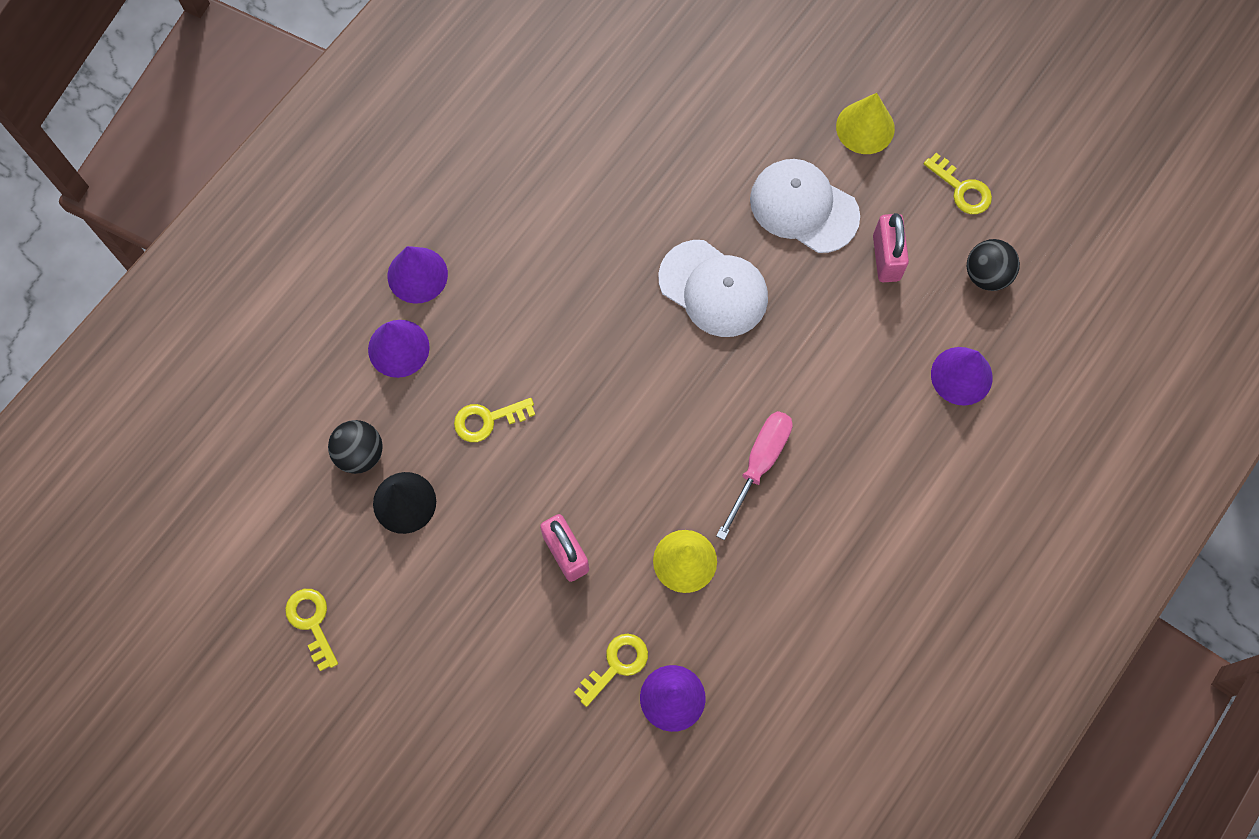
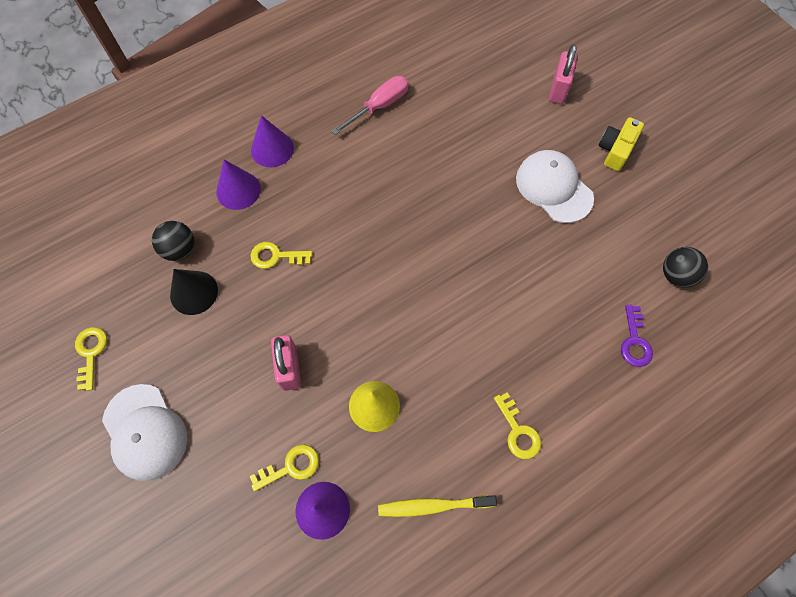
camera: 20 degrees right, 5 degrees down
(713, 289) = (469, 221): white cap -> white cap (145, 432)
(759, 463) = (457, 353): pink screwdriver -> pink screwdriver (379, 106)
(794, 648) = (433, 506): none -> yellow toothbrush
(865, 127) = (615, 150): yellow cone -> yellow camera
(886, 258) = (603, 240): pink padlock -> pink padlock (558, 89)
(961, 376) = (634, 341): purple cone -> purple key
(962, 189) = (674, 211): yellow key -> yellow key (518, 431)

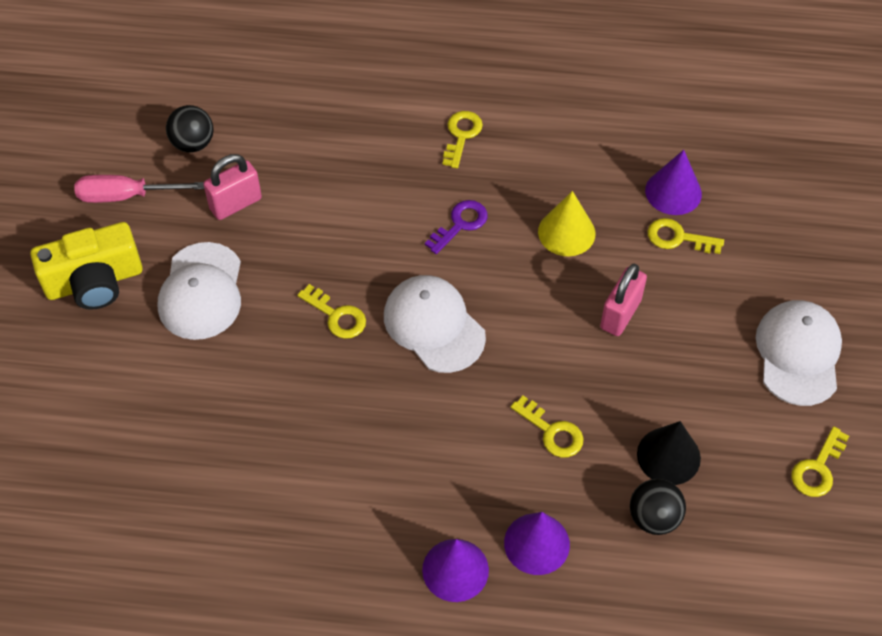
camera: 140 degrees left, 10 degrees down
(379, 106) = (278, 529): pink screwdriver -> pink screwdriver (126, 196)
(401, 269) = (434, 325): none -> white cap
(433, 506) = (579, 137): yellow toothbrush -> none
(464, 231) = (336, 316): none -> yellow key
(558, 89) = (61, 389): pink padlock -> pink padlock (235, 204)
(615, 150) = (94, 281): yellow camera -> yellow camera, size x1.50
(634, 341) = (293, 125): purple key -> purple key (460, 224)

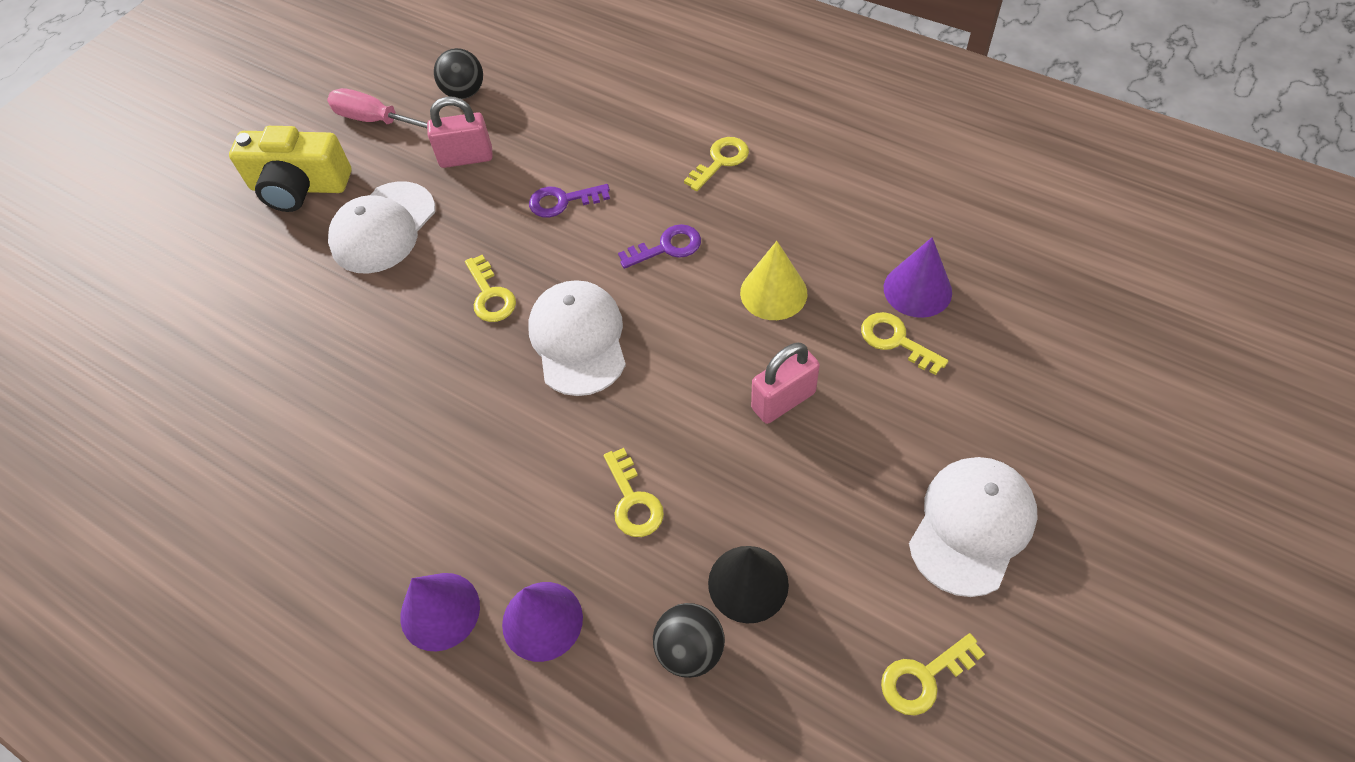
camera: 30 degrees right, 0 degrees up
(348, 214) = (562, 201): none -> purple key

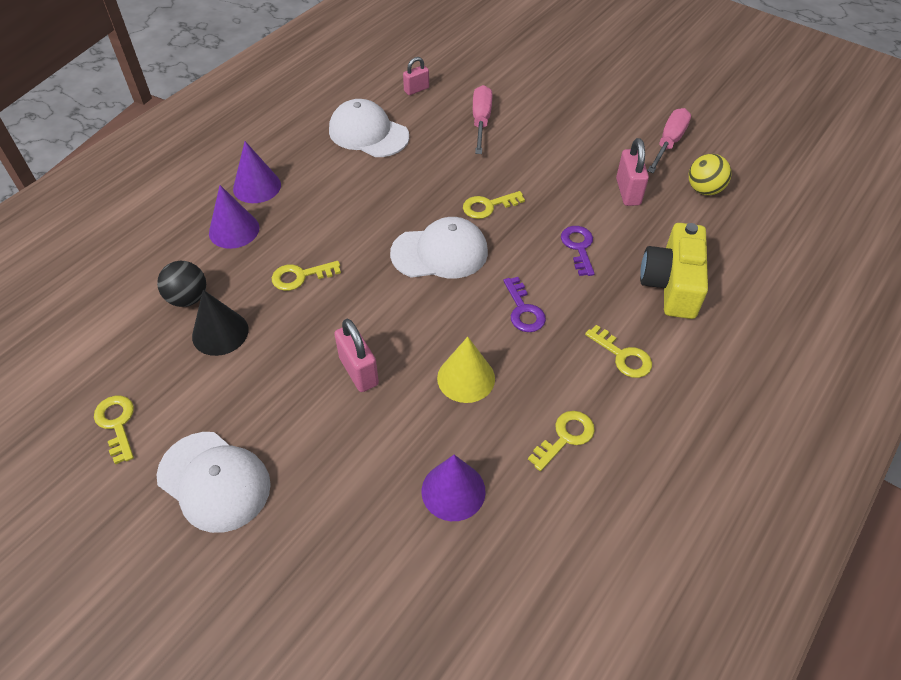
camera: 90 degrees right, 5 degrees down
(213, 413) = (416, 89): none -> pink padlock
(299, 187) = (600, 109): yellow camera -> yellow camera (672, 284)
(307, 319) = (481, 121): none -> pink screwdriver
(383, 228) = (557, 151): white cap -> white cap (368, 133)
(464, 92) = (704, 190): black ball -> yellow ball
(896, 340) = (400, 462): yellow key -> yellow key (565, 437)

